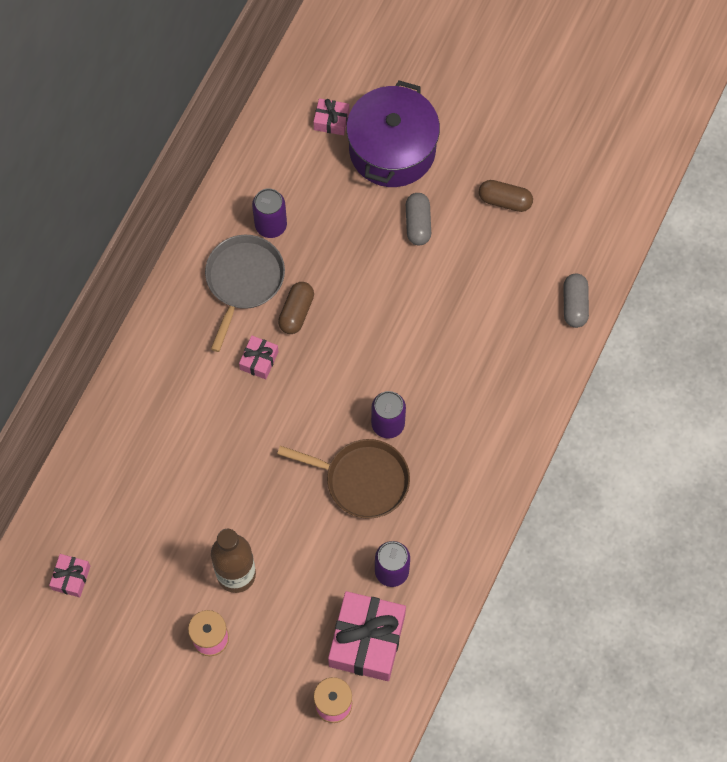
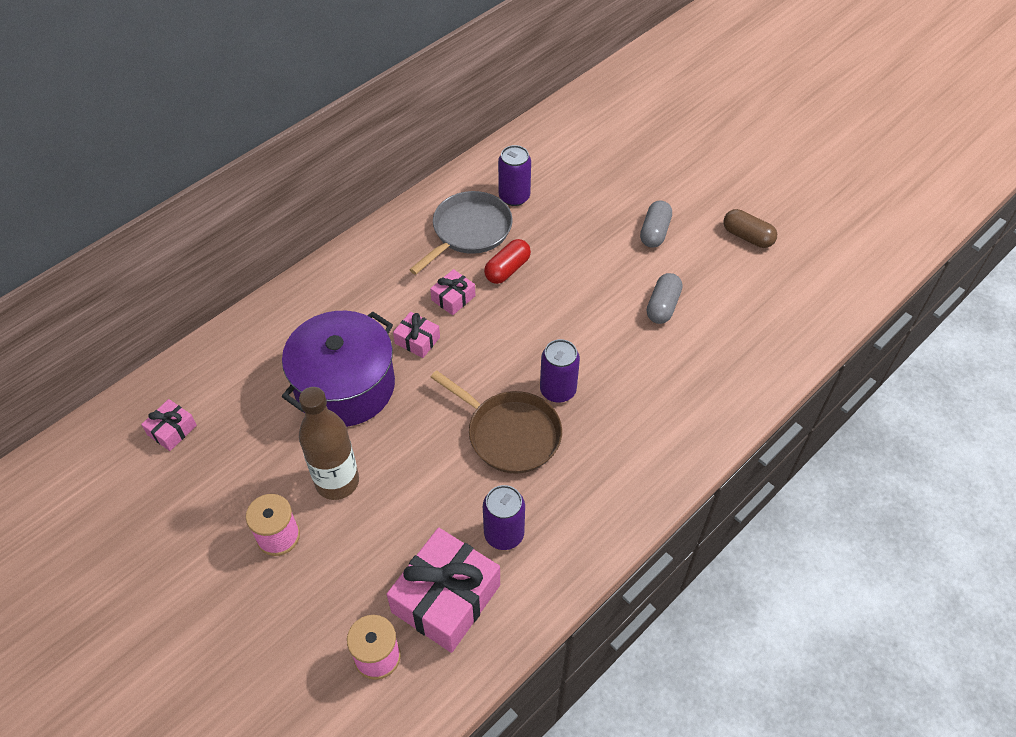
camera: 20 degrees right, 15 degrees down
(296, 312) = (507, 269): brown capsule -> red capsule
(331, 121) = (604, 137): pink gift -> pink gift (417, 340)
(392, 149) = (652, 171): purple pot -> purple pot (345, 386)
(574, 305) = (793, 341): grey capsule -> grey capsule (662, 306)

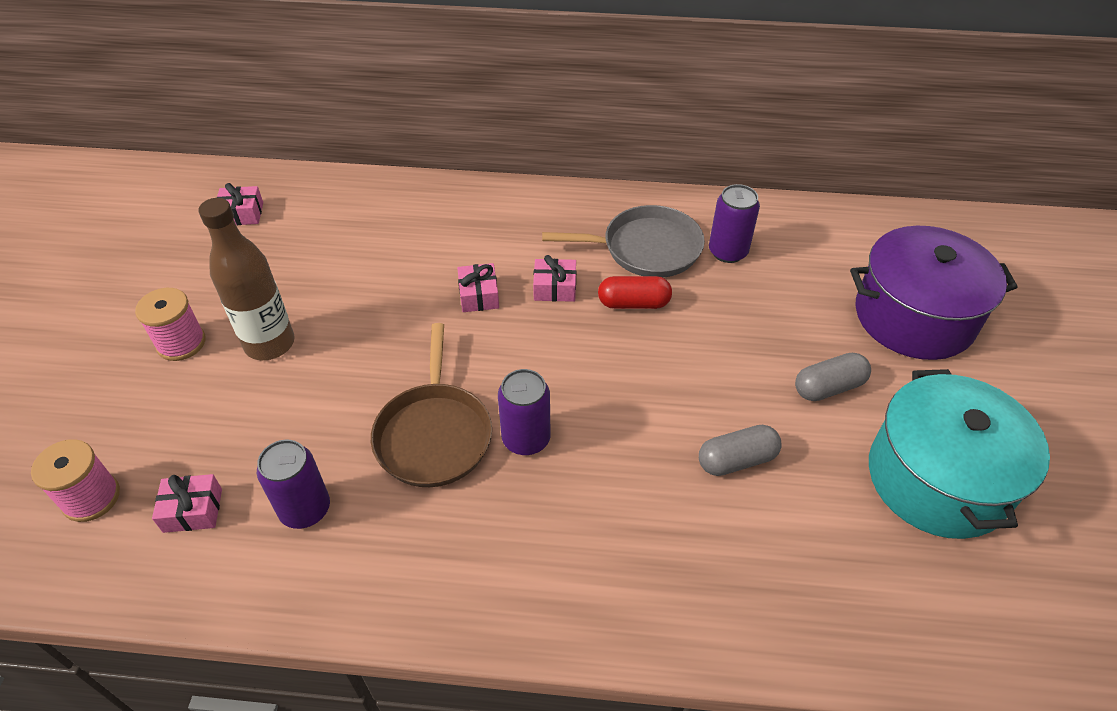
camera: 50 degrees right, 5 degrees down
(345, 386) = (380, 282): purple pot -> purple pot (914, 316)
(446, 598) = (193, 510): pink gift -> pink gift, size x0.49
(747, 237) = (937, 478): brown capsule -> turquoise pot

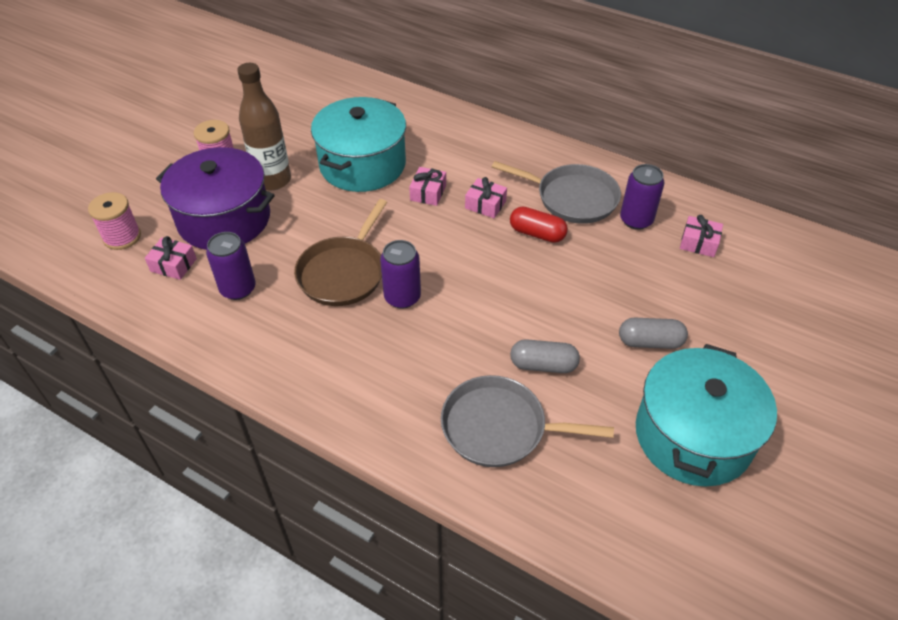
camera: 25 degrees right, 0 degrees up
(242, 214) = (302, 90): pink gift -> pink gift (698, 243)
(377, 286) = (362, 164): none -> turquoise pot
(736, 559) = (499, 427): none -> grey pan
(914, 316) = (760, 316): purple pot -> purple pot (224, 219)

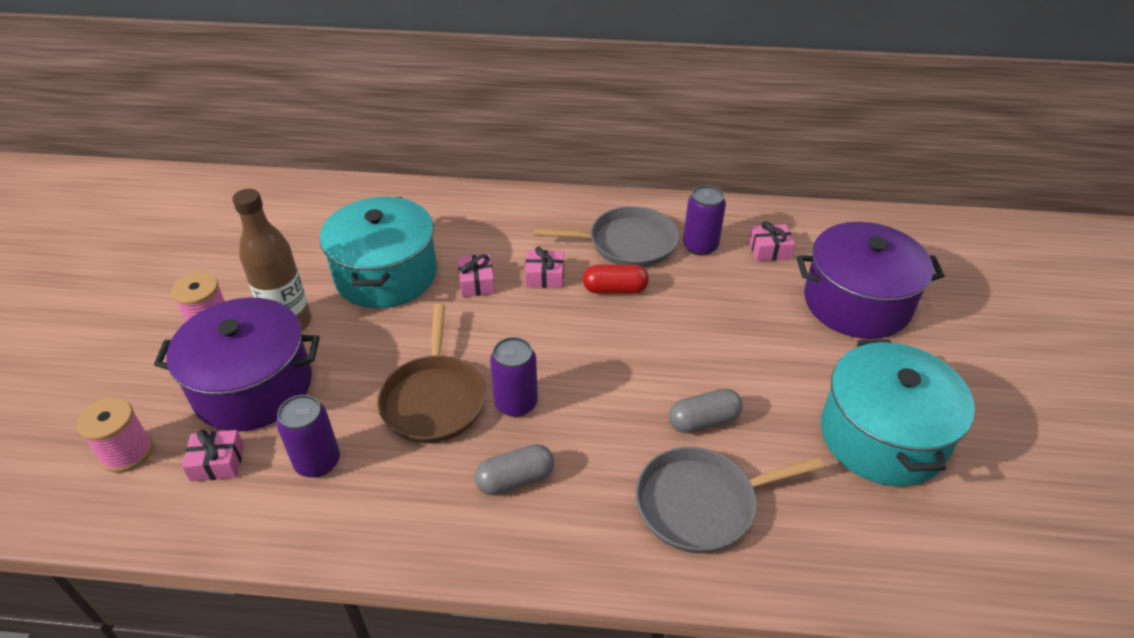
camera: 25 degrees left, 5 degrees down
(650, 342) = (787, 360): grey capsule -> grey capsule (515, 479)
(751, 315) = (857, 302): none -> purple pot

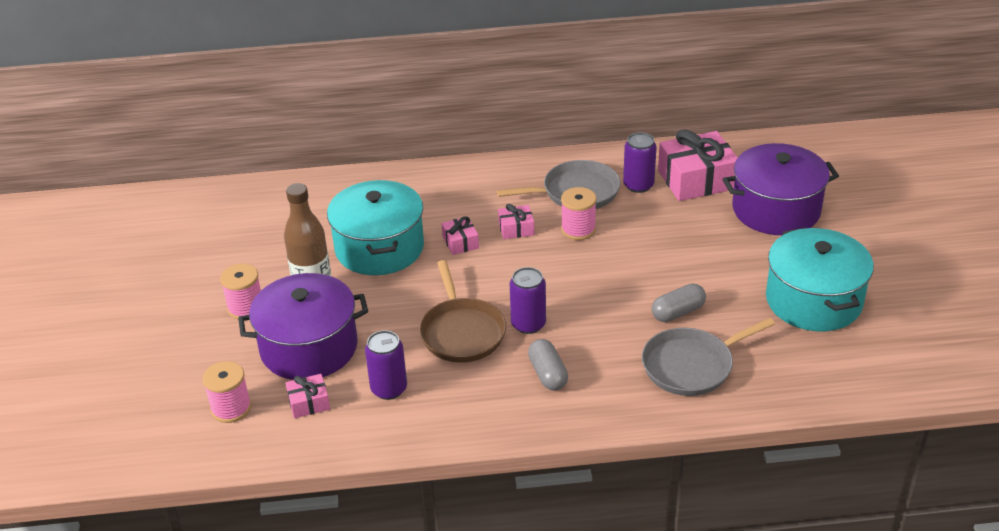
camera: 10 degrees left, 5 degrees down
(515, 479) = (547, 374): grey capsule -> grey capsule turned 75 degrees counterclockwise
(615, 289) = (578, 230): red capsule -> pink spool
(769, 250) = (696, 180): pink gift -> pink gift, size x2.06

